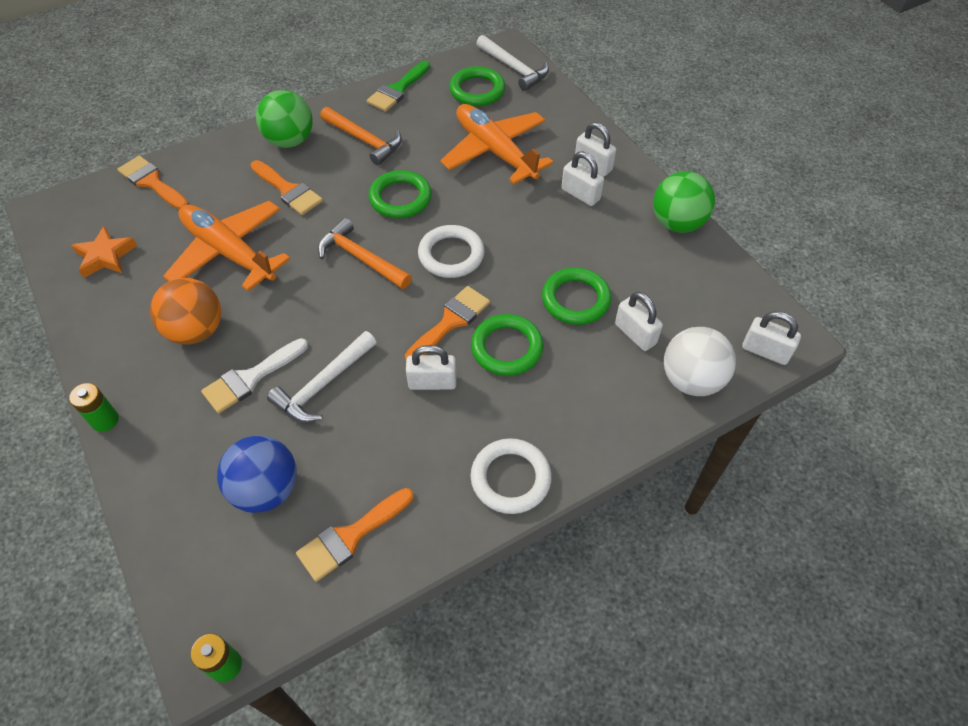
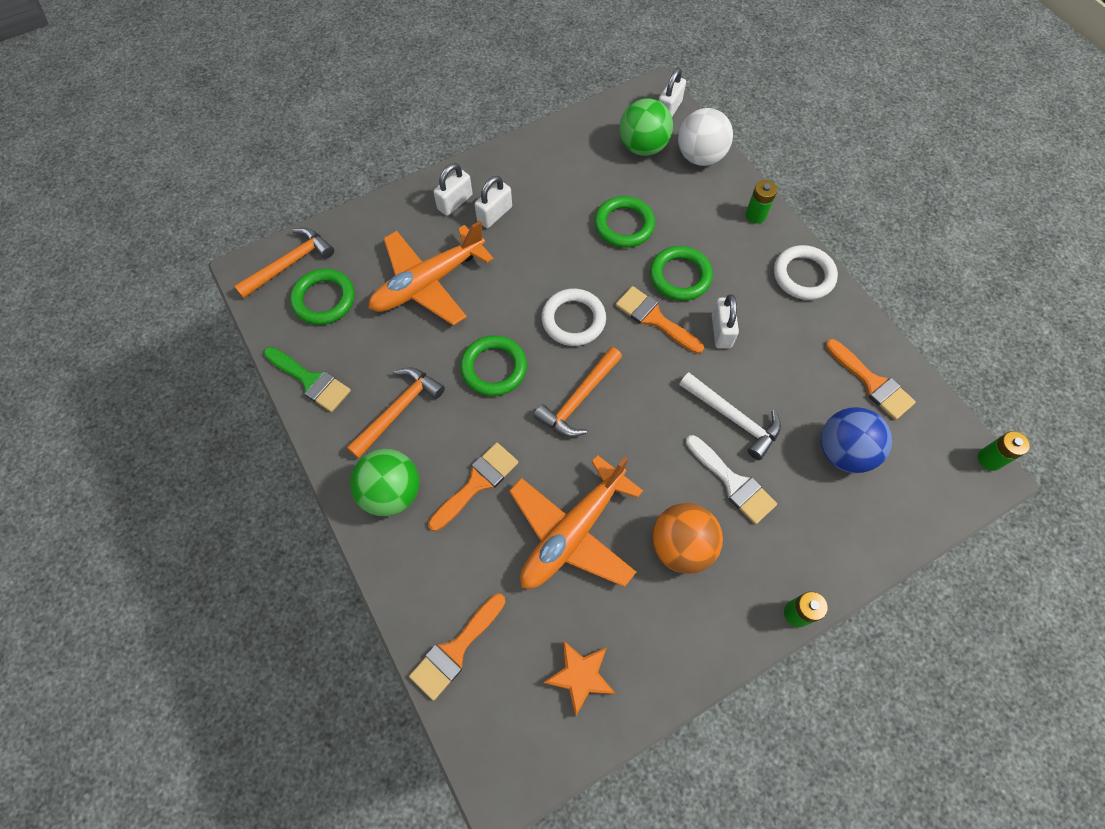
camera: 90 degrees left, 10 degrees up
(514, 68) = (289, 264): white hammer -> orange hammer
(603, 434) = (755, 215): none -> green battery
(635, 334) = (658, 187): white padlock -> none
(677, 223) = (533, 147): green ball -> green ball (643, 147)

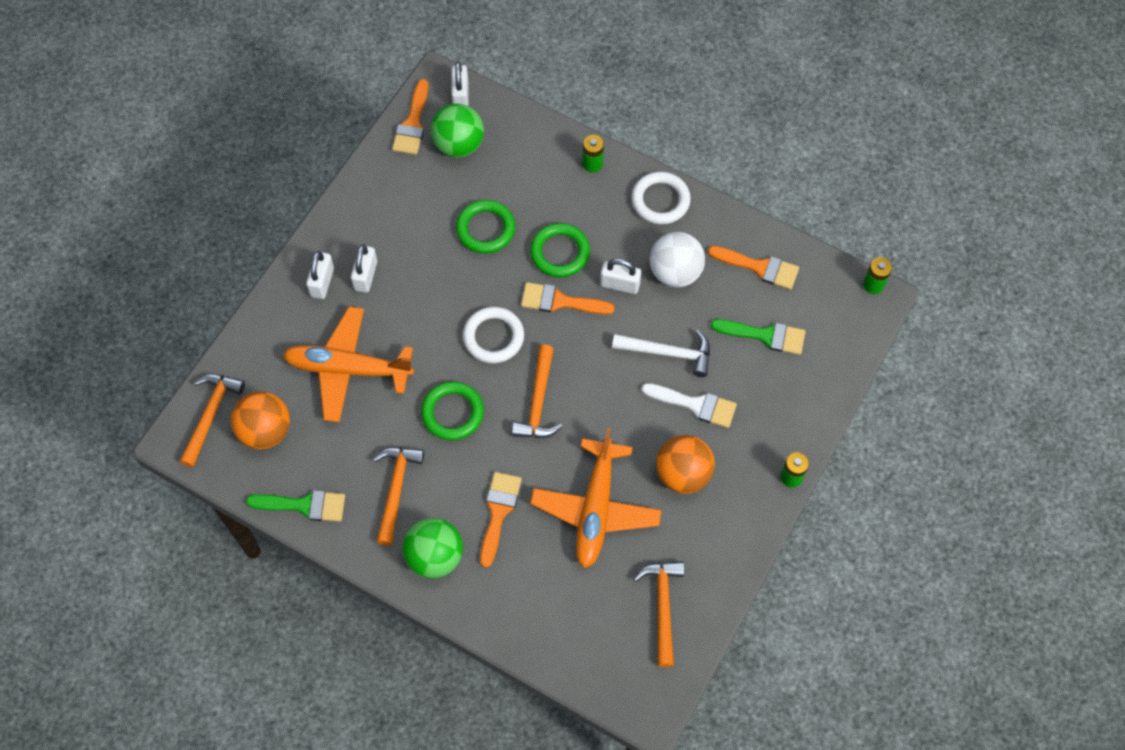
camera: 30 degrees left, 0 degrees up
(324, 299) = (265, 431): green ring -> orange ball
(428, 283) = (348, 369): orange plane -> orange plane turned 75 degrees clockwise
(455, 649) = (560, 641): orange brush -> orange brush (412, 123)
(580, 676) = (662, 607): orange star -> orange hammer
(700, 157) = (514, 130): white ball -> white ball (675, 272)
(721, 331) = (620, 284): white padlock -> white padlock turned 45 degrees counterclockwise
(843, 451) = (765, 336): blue ball -> green brush

